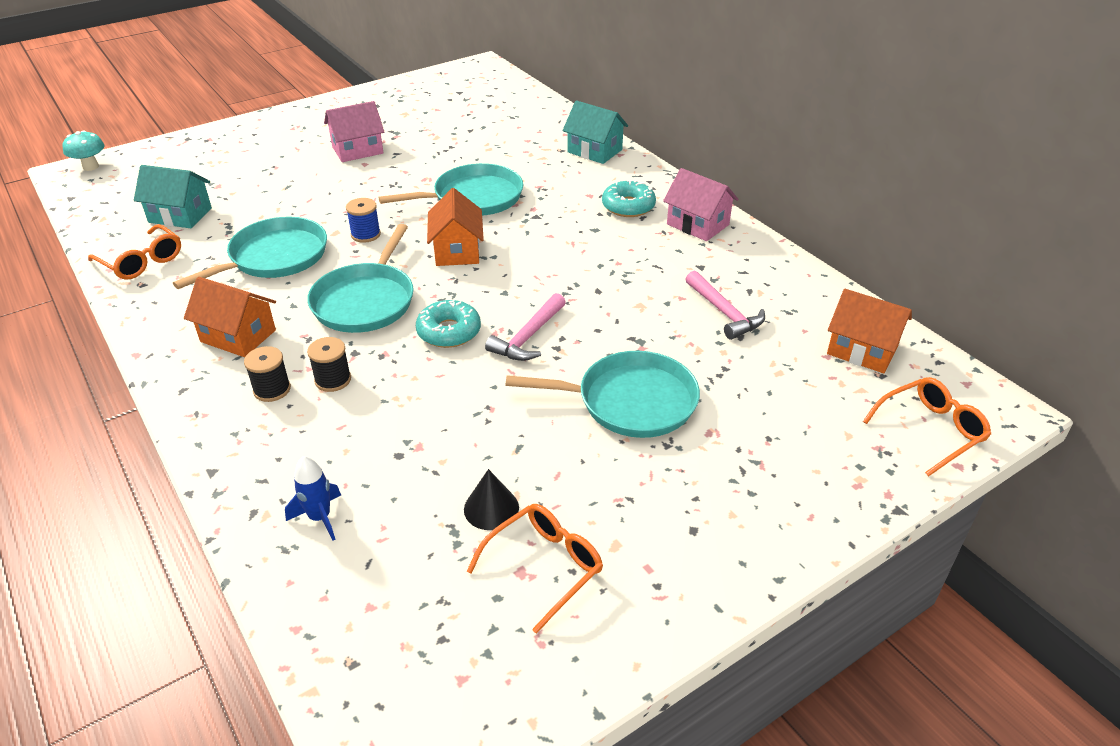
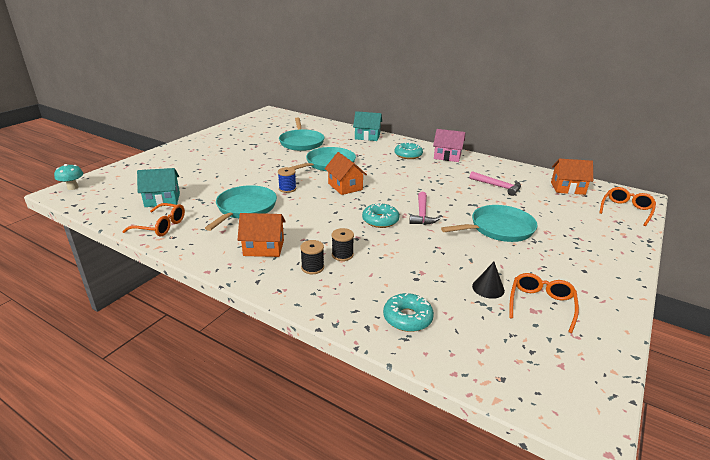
camera: 25 degrees left, 10 degrees down
(320, 518) = (407, 318): blue rocket -> turquoise donut
(357, 150) = (241, 154): pink house -> none
(365, 301) = (320, 217): turquoise pan -> turquoise pan (301, 142)

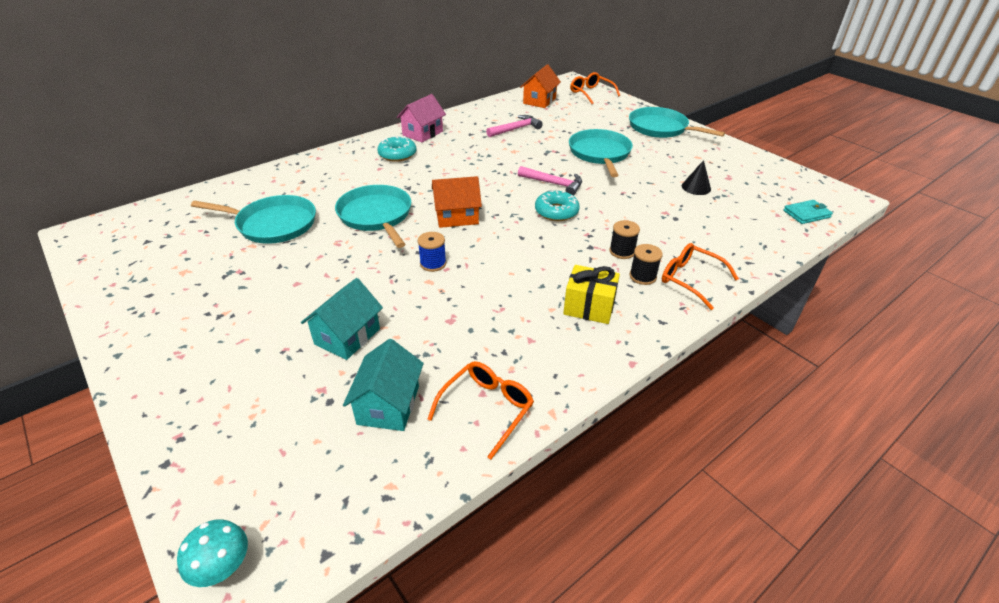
camera: 70 degrees left, 10 degrees up
(245, 208) = (472, 311): turquoise pan -> turquoise pan (660, 128)
(264, 248) = (589, 307): orange house -> yellow gift
(367, 137) = (309, 167): turquoise house -> turquoise house (347, 336)
(407, 318) = (736, 237): turquoise donut -> none
(503, 376) = (806, 214): none -> turquoise wallet
(541, 305) = (721, 172): orange glasses -> orange glasses (690, 279)

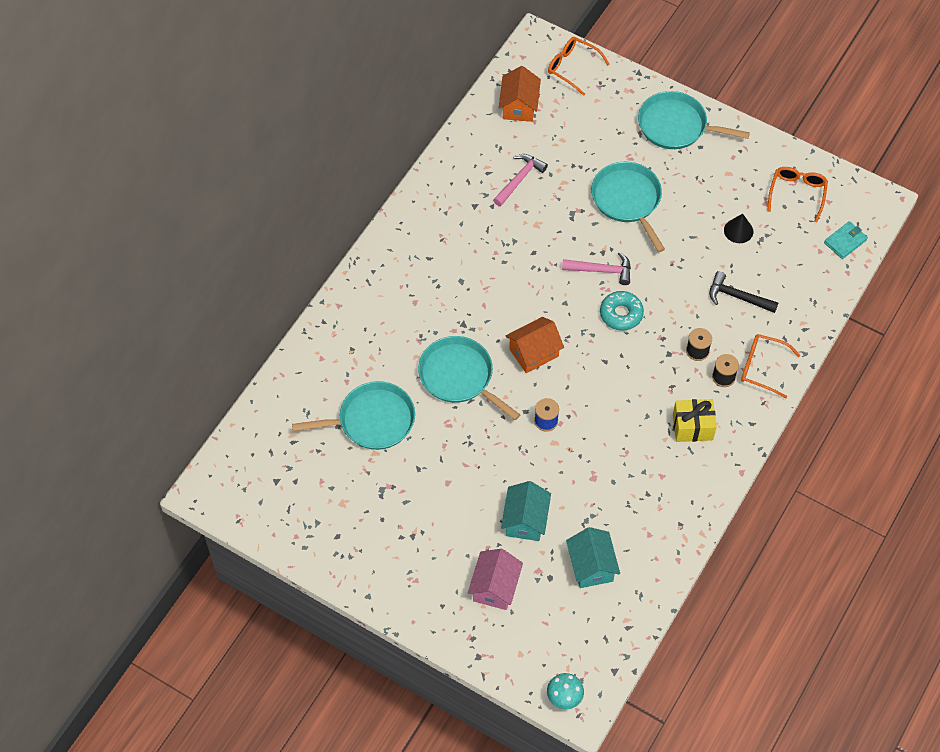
camera: 20 degrees left, 20 degrees up
(397, 154) = (418, 272): turquoise donut -> none
(422, 133) = (421, 222): pink house -> pink house (495, 587)
(487, 408) = (658, 545): orange glasses -> orange glasses (797, 194)
(680, 225) = (737, 297): none -> black hammer

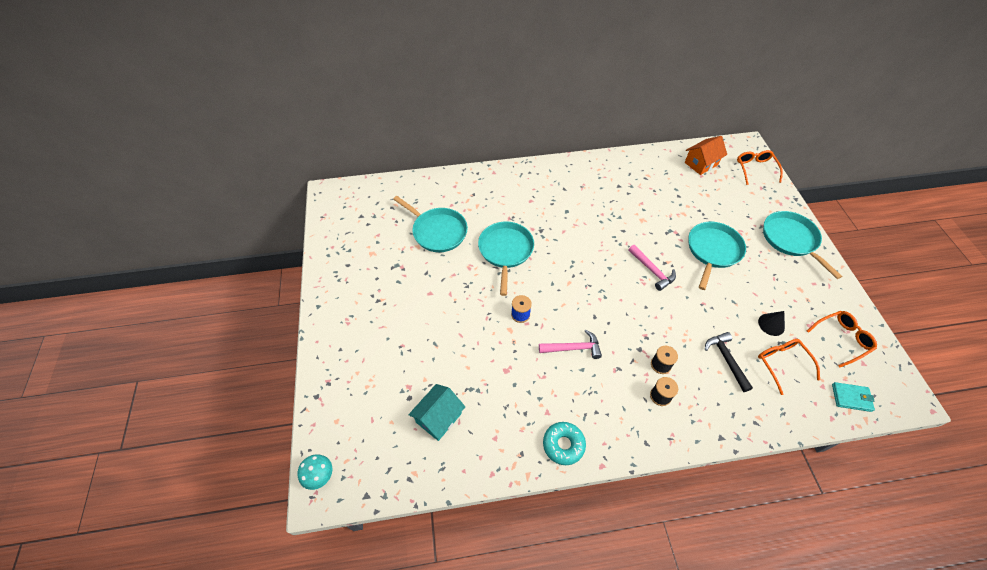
camera: 50 degrees right, 5 degrees down
(495, 587) = (376, 370): pink house -> none
(519, 179) = (659, 193): pink hammer -> pink hammer (573, 348)
(525, 520) = (440, 353): turquoise house -> none
(534, 352) = (560, 275): orange house -> none
(621, 314) = (636, 302): turquoise donut -> turquoise donut (563, 445)
(692, 427) = (603, 404): yellow gift -> none
(762, 367) = (695, 416): orange glasses -> orange glasses (782, 363)

